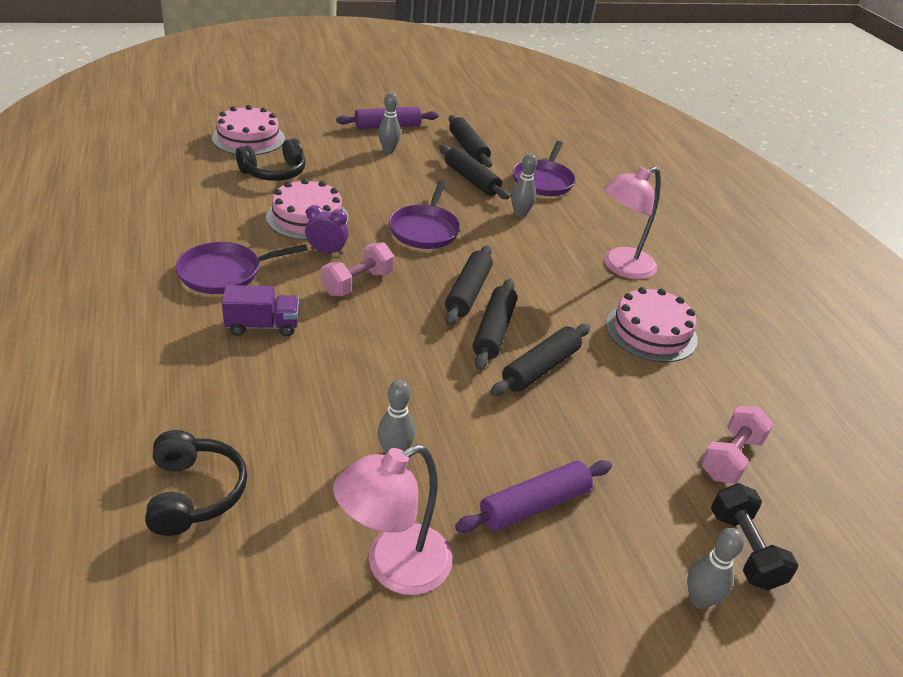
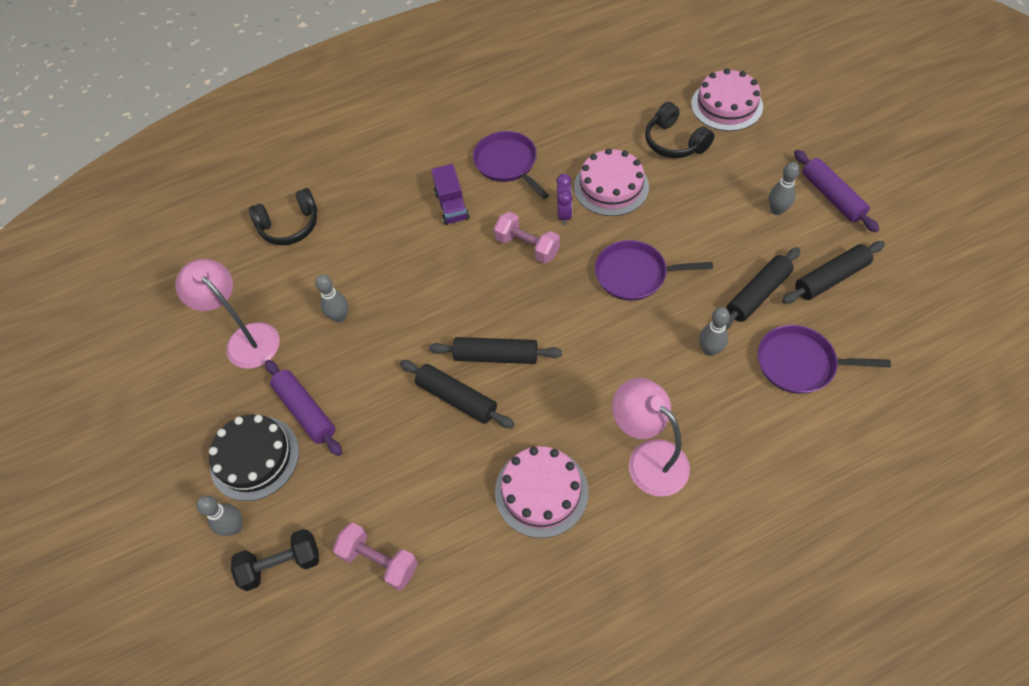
camera: 90 degrees right, 20 degrees up
(468, 292) = (545, 327): black rolling pin -> none
(598, 569) = (255, 458): none -> black cake

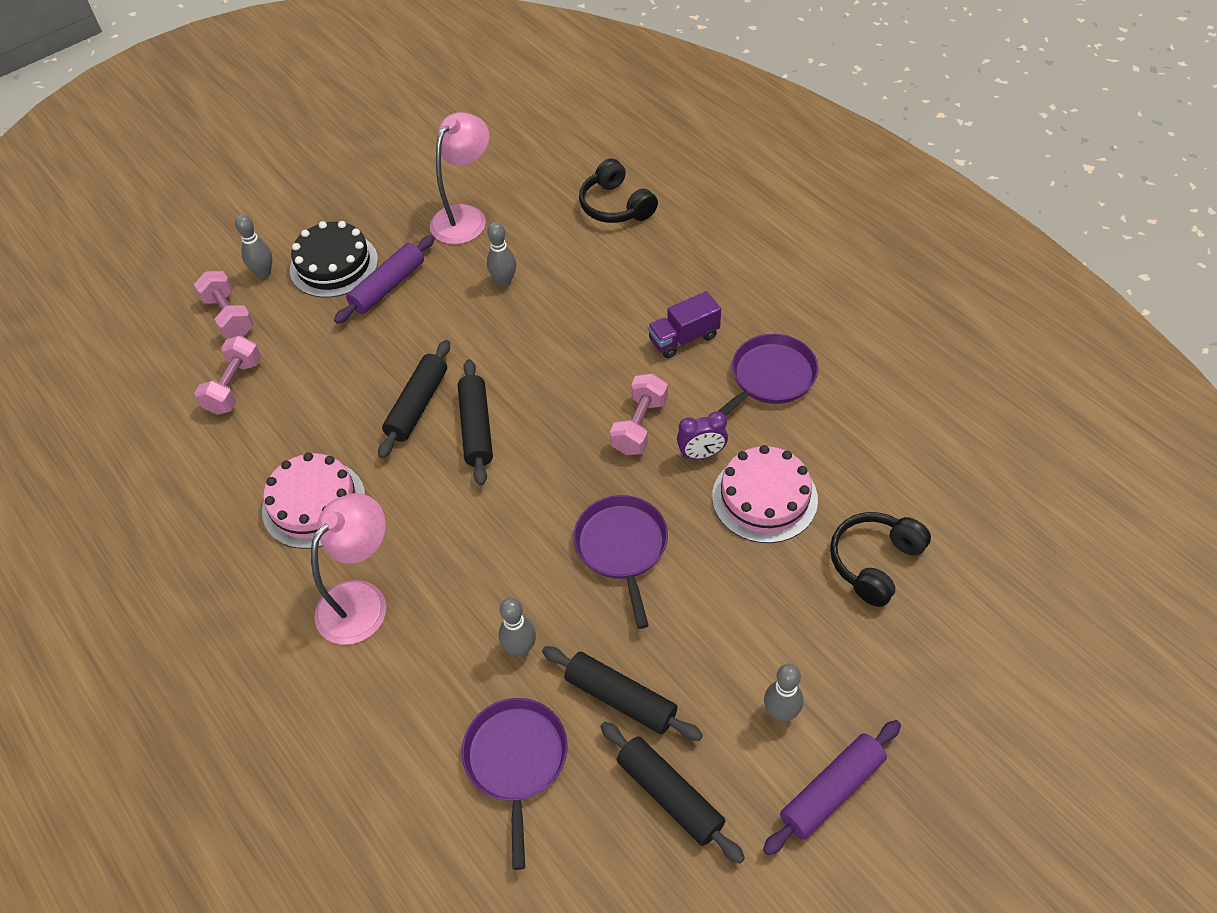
camera: 75 degrees right, 5 degrees down
(281, 564) = (229, 316): black dumbbell -> pink dumbbell
(726, 105) = (979, 623): pink cake -> none

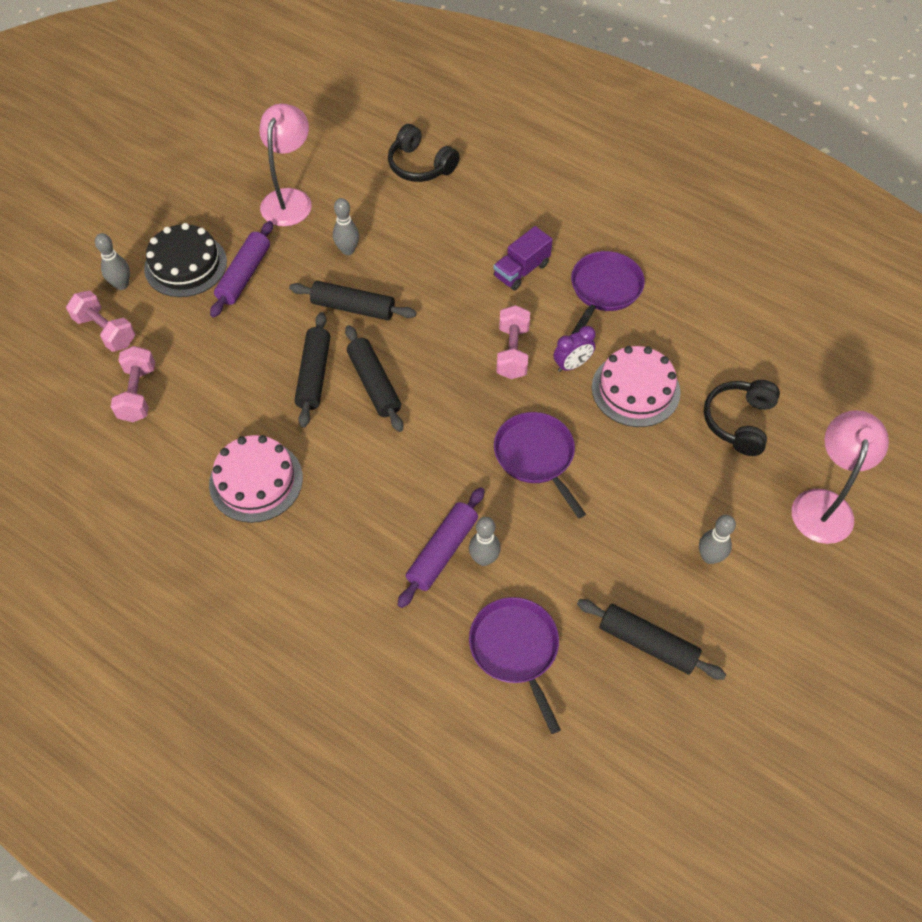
camera: 20 degrees left, 5 degrees up
(362, 600) = (332, 552): pink lamp -> pink lamp (824, 504)
(621, 698) = (581, 578): black rolling pin -> black rolling pin (353, 308)
(832, 791) = (768, 607): purple rolling pin -> purple rolling pin (442, 551)

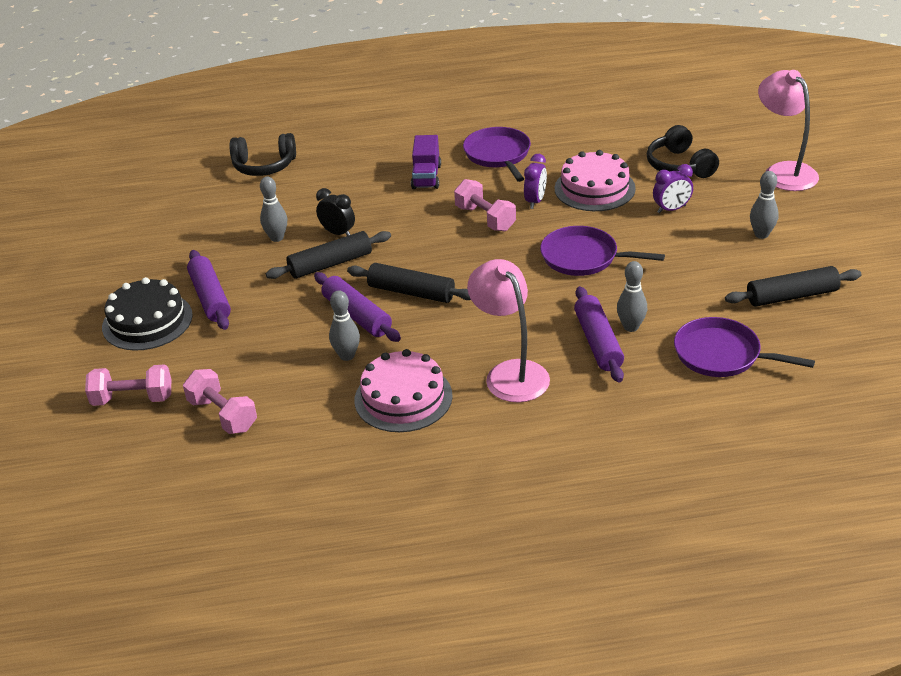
camera: 40 degrees left, 20 degrees down
(122, 285) = (104, 365): grey bowling pin -> grey bowling pin (347, 356)
(290, 199) = (183, 237): pink lamp -> pink lamp (510, 373)
(314, 375) = (357, 315): black rolling pin -> purple rolling pin
(393, 279) = (338, 233): none -> black clock
(669, 465) = (671, 209): none -> purple clock

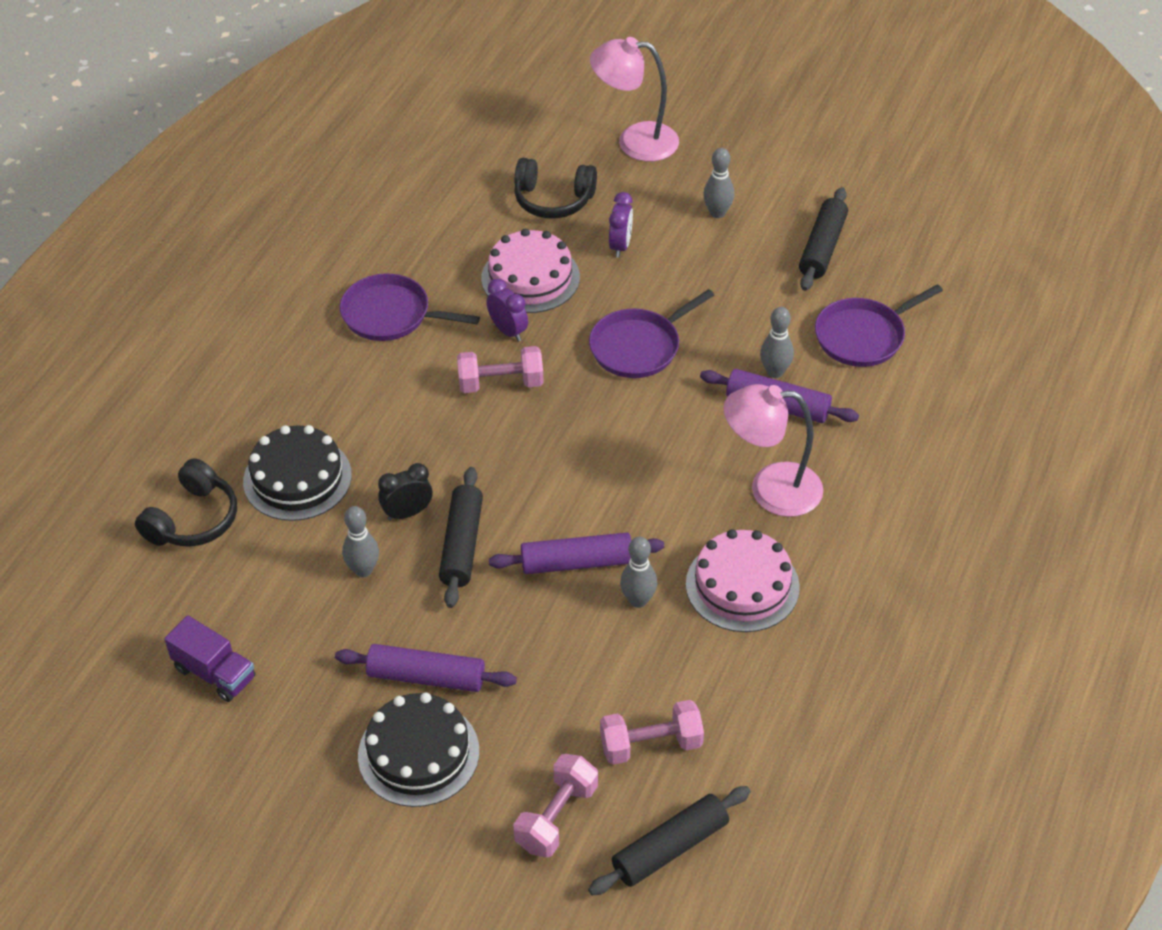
camera: 60 degrees left, 10 degrees up
(328, 184) = (297, 478): none -> black cake
(411, 292) = (576, 501): black rolling pin -> black rolling pin (670, 848)
(426, 177) = (372, 391): purple truck -> purple truck (214, 673)

